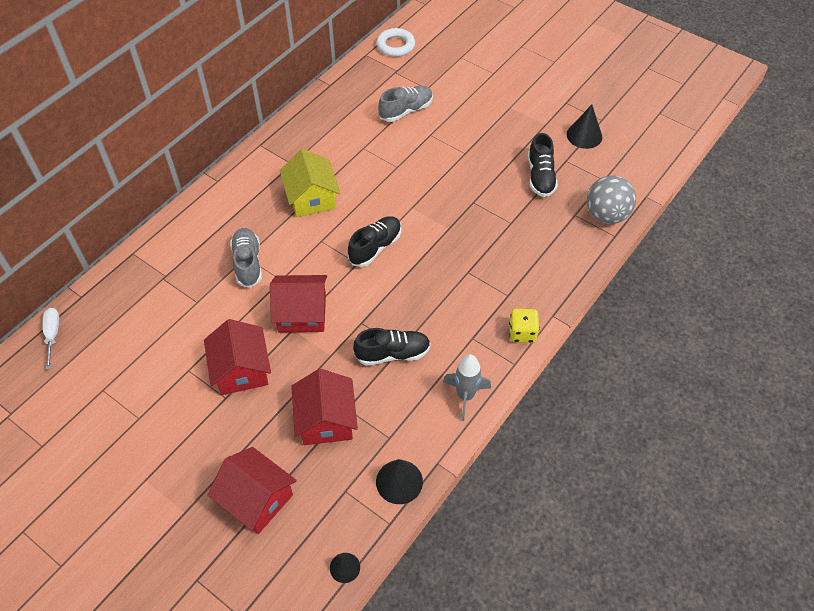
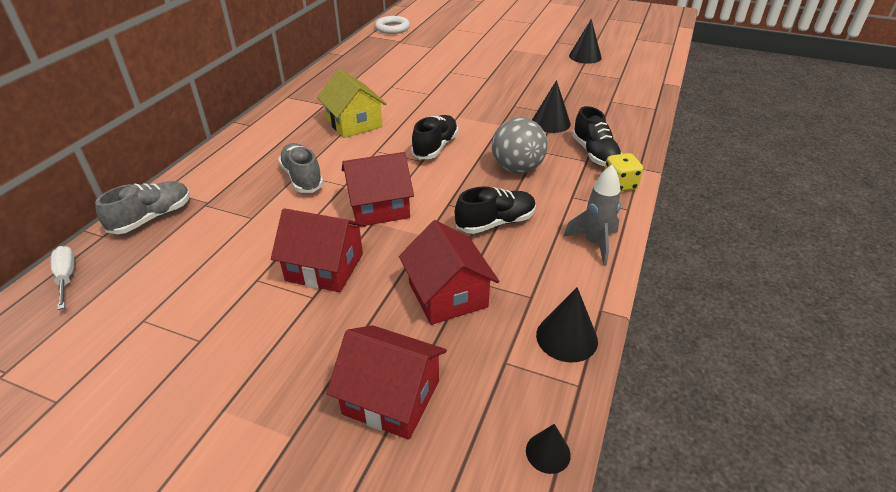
camera: 15 degrees left, 15 degrees down
(241, 370) = (324, 267): red house -> red house turned 45 degrees counterclockwise
(406, 110) = (420, 61): grey shoe -> grey shoe (152, 218)
(498, 235) = (550, 122): none -> black cone
(540, 177) = (564, 83): black shoe -> black shoe (594, 154)
(606, 215) = (638, 97): grey ball -> grey ball (517, 169)

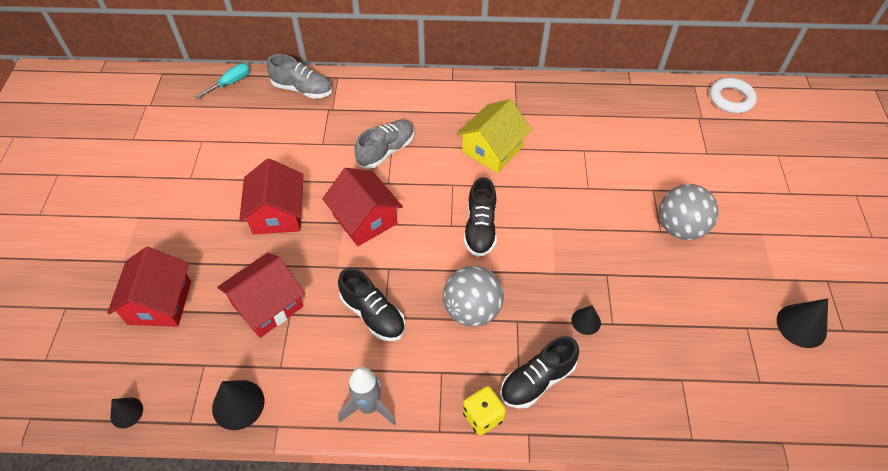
camera: 70 degrees right, 15 degrees up
(66, 277) = (230, 83): white screwdriver -> turquoise screwdriver
(435, 147) = (480, 228): black shoe -> black shoe turned 90 degrees clockwise
(489, 71) = (680, 227): none -> grey ball
(550, 122) = (586, 321): black cone -> black cone, size x0.61

